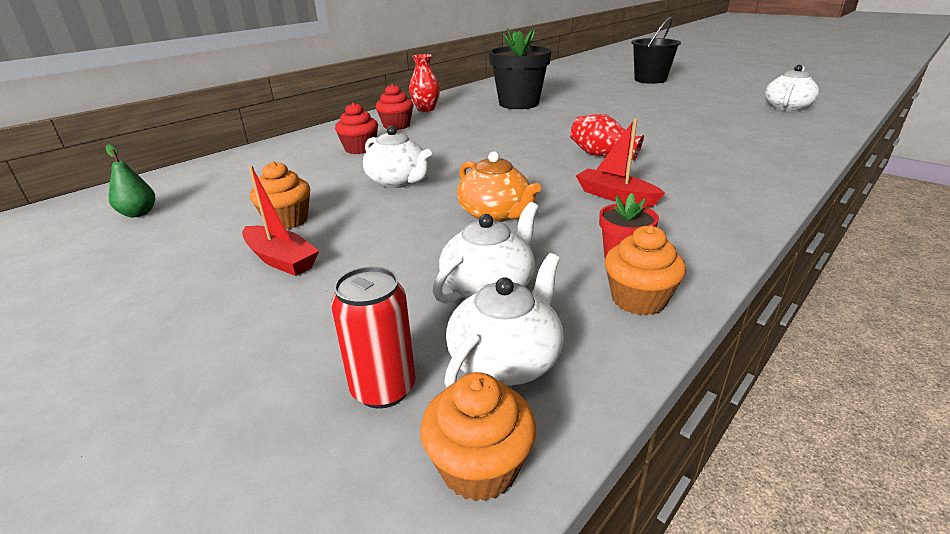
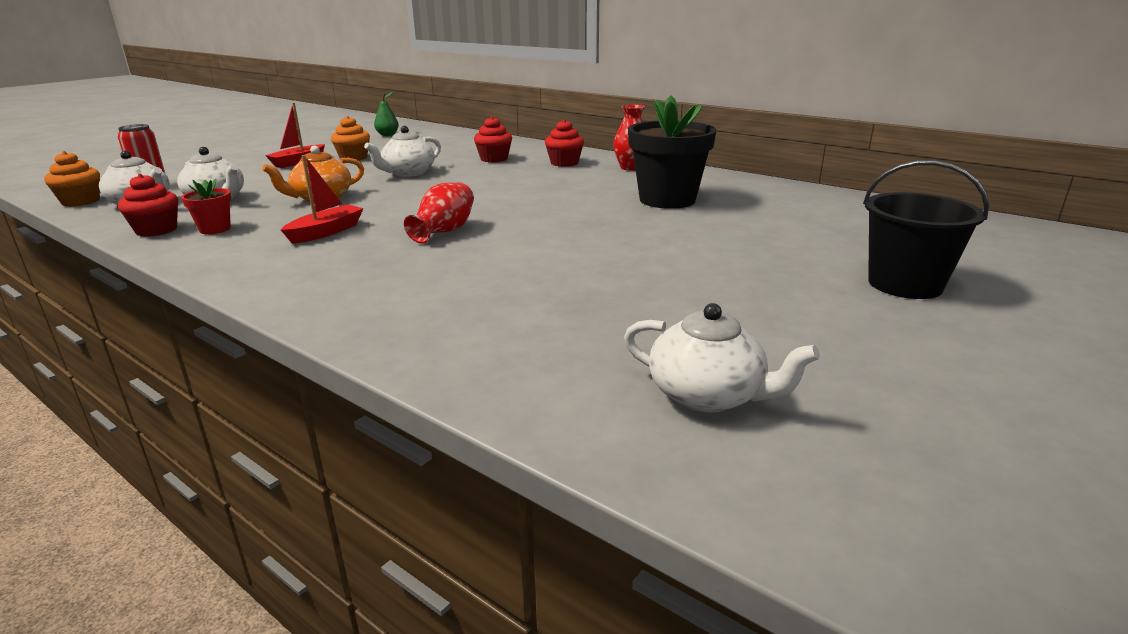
camera: 85 degrees right, 5 degrees down
(638, 299) = (156, 230): orange cupcake -> red cupcake

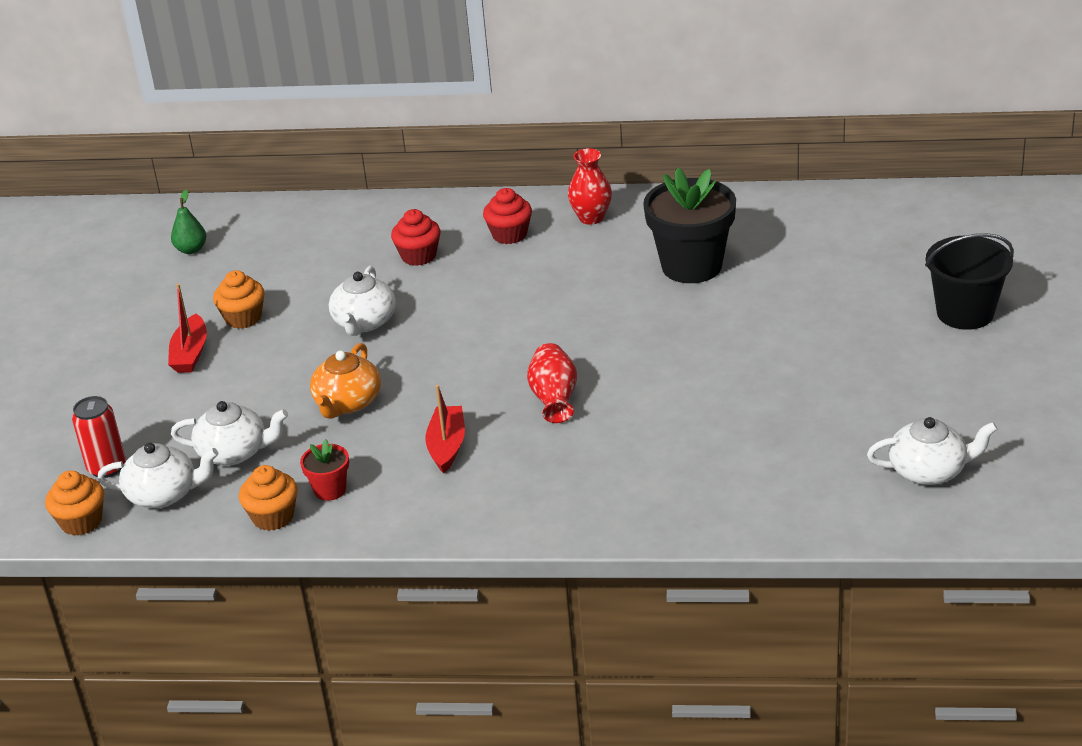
camera: 30 degrees left, 10 degrees up
(156, 230) = (273, 517): red cupcake -> orange cupcake

